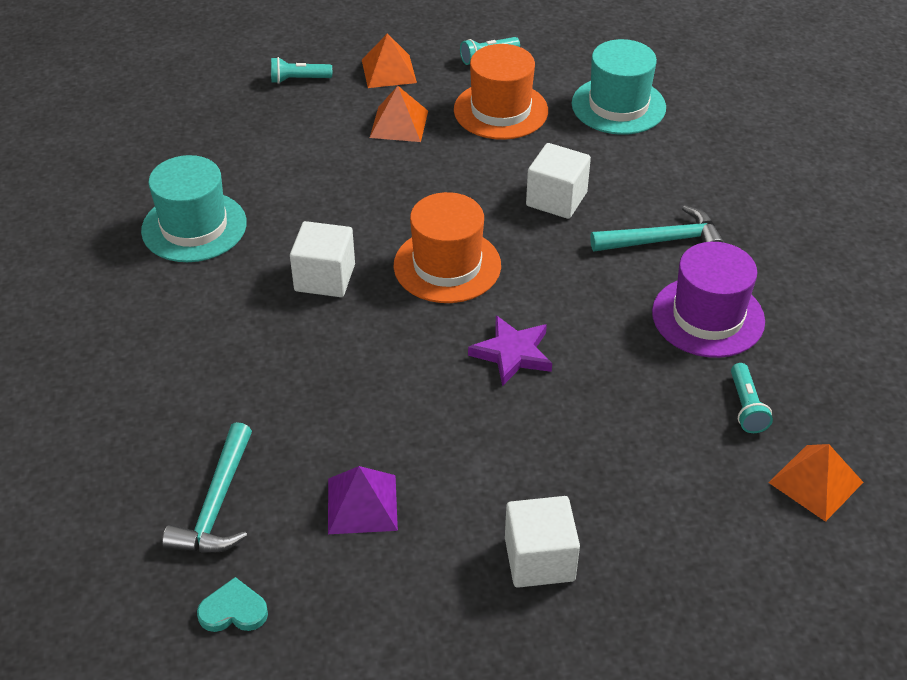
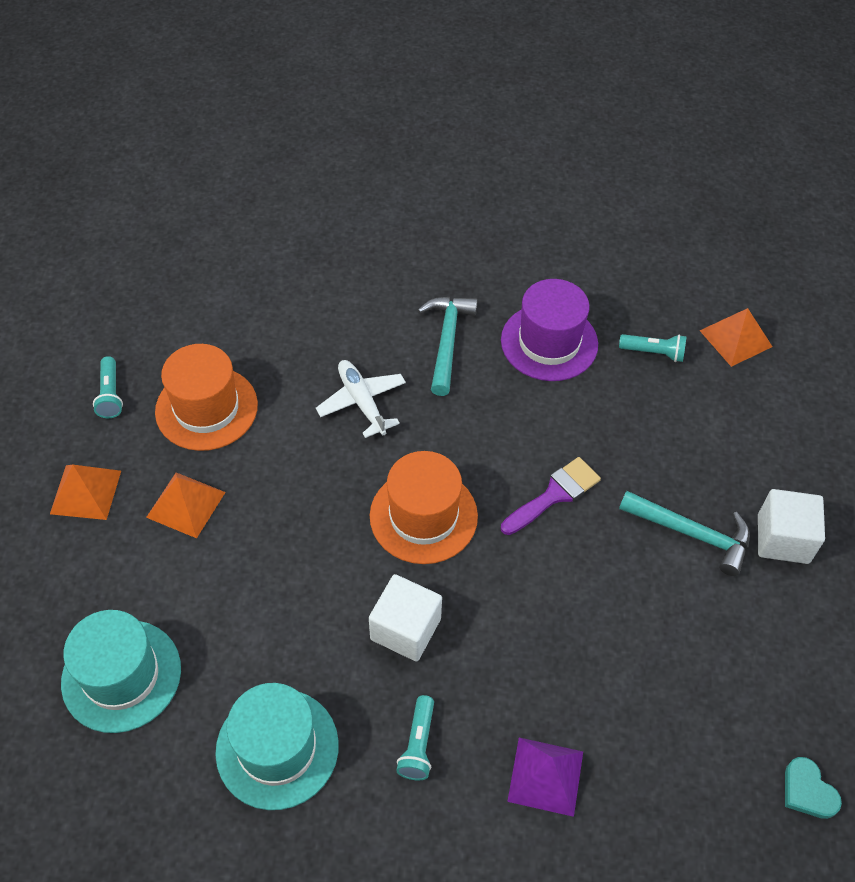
camera: 75 degrees left, 10 degrees up
(217, 505) = (686, 787): turquoise hammer -> turquoise hammer (692, 534)
(233, 610) = (808, 791): turquoise heart -> turquoise heart turned 45 degrees counterclockwise
(298, 80) = (54, 587): turquoise flashlight -> turquoise flashlight (418, 745)
(362, 504) = (705, 658): purple pyramid -> purple pyramid (545, 776)
(512, 353) = (554, 494): purple star -> purple brush
(556, 199) = (362, 402): white cube -> white plane
(618, 106) = (245, 312): turquoise hat -> turquoise hat (121, 675)

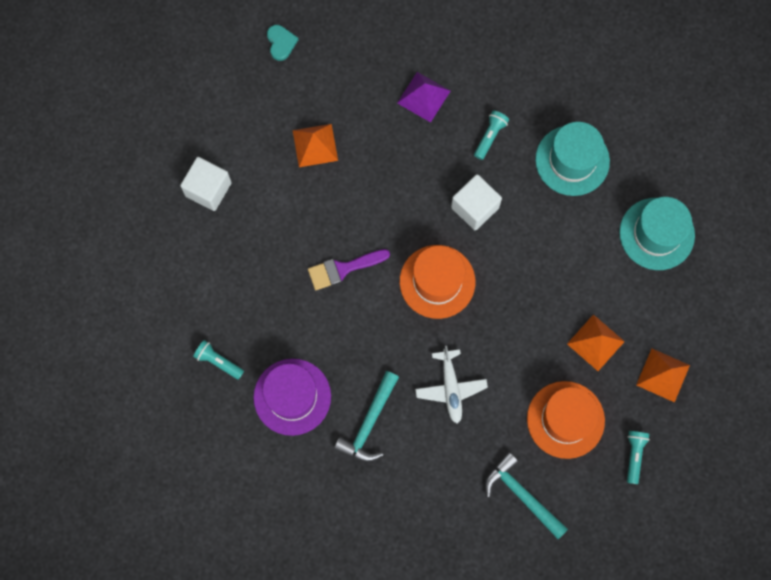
camera: 160 degrees left, 20 degrees up
(692, 534) = (265, 211): turquoise hammer -> turquoise hammer (521, 495)
(735, 338) = (150, 354): orange pyramid -> orange pyramid (315, 145)

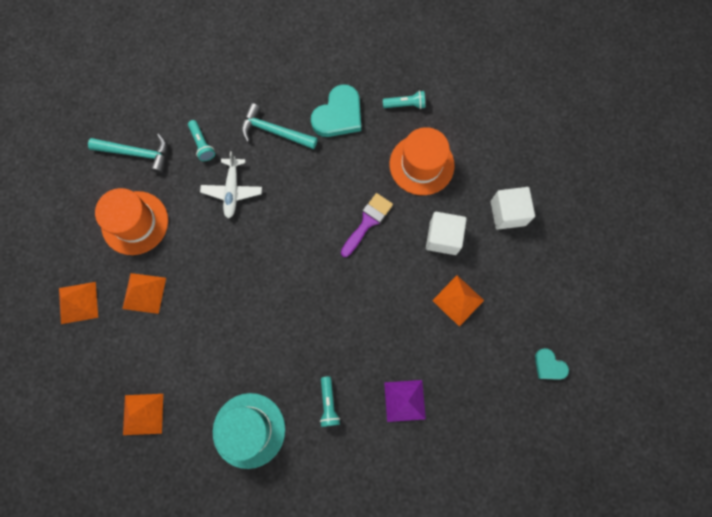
camera: 145 degrees right, 0 degrees up
(292, 397) = (338, 115): purple hat -> turquoise heart
(369, 423) = (274, 131): turquoise hammer -> turquoise hammer turned 60 degrees counterclockwise
(437, 281) = (292, 259): orange hat -> orange hat (421, 164)
(450, 388) = (232, 191): white plane -> white plane turned 135 degrees counterclockwise
(475, 207) = (302, 335): white cube -> white cube (443, 238)
(634, 455) = (69, 230): turquoise flashlight -> turquoise flashlight (202, 144)
(656, 234) = (143, 414): turquoise hat -> orange pyramid

